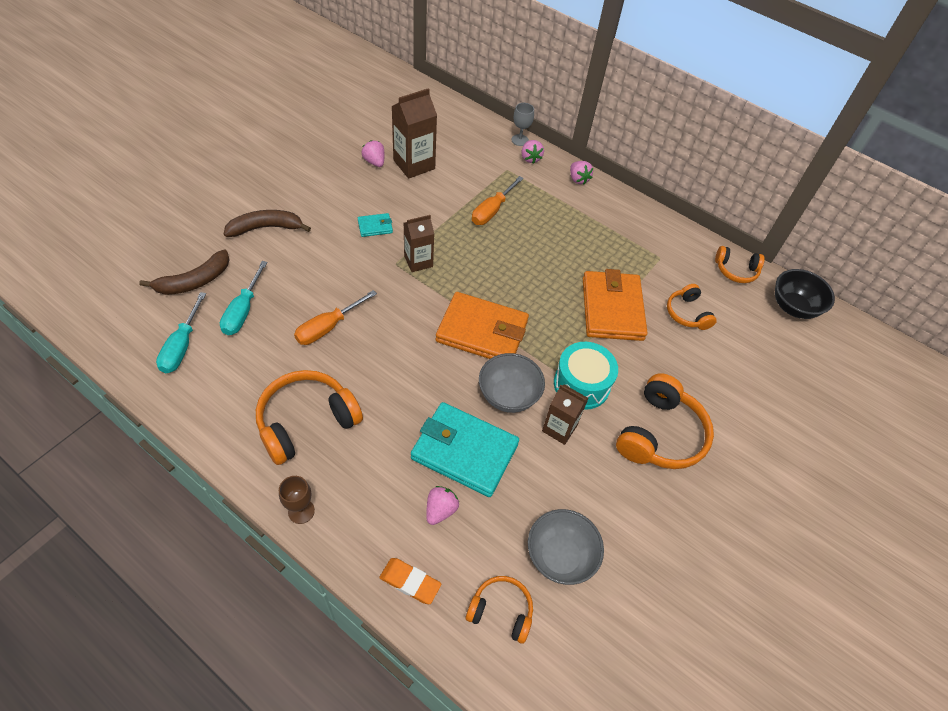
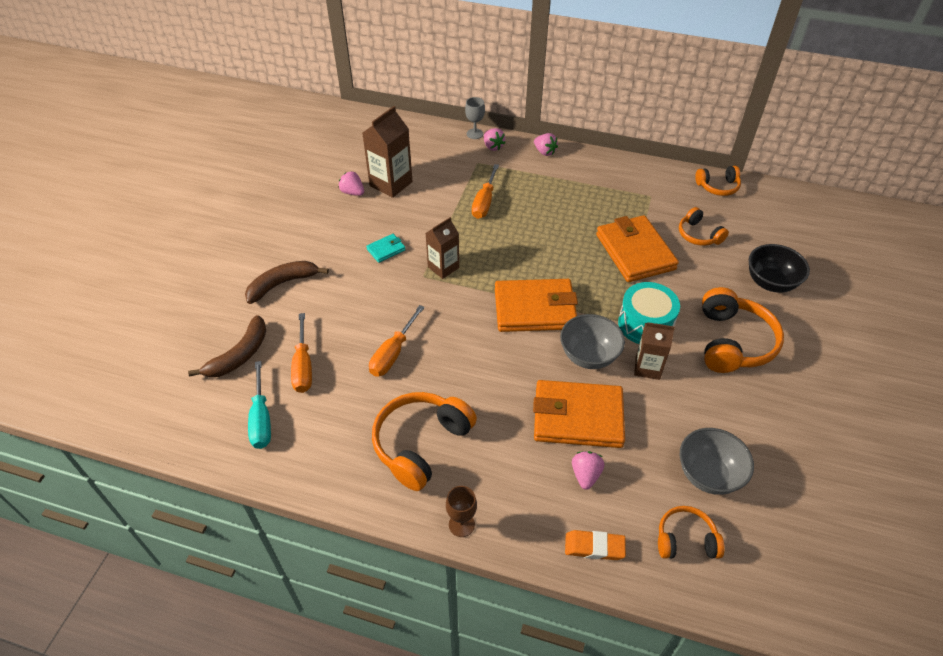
camera: 15 degrees left, 5 degrees down
(243, 311) = (303, 366): turquoise screwdriver -> orange screwdriver
(464, 451) = (578, 417): turquoise wallet -> orange wallet
(793, 307) = (779, 201): black bowl -> black bowl (770, 282)

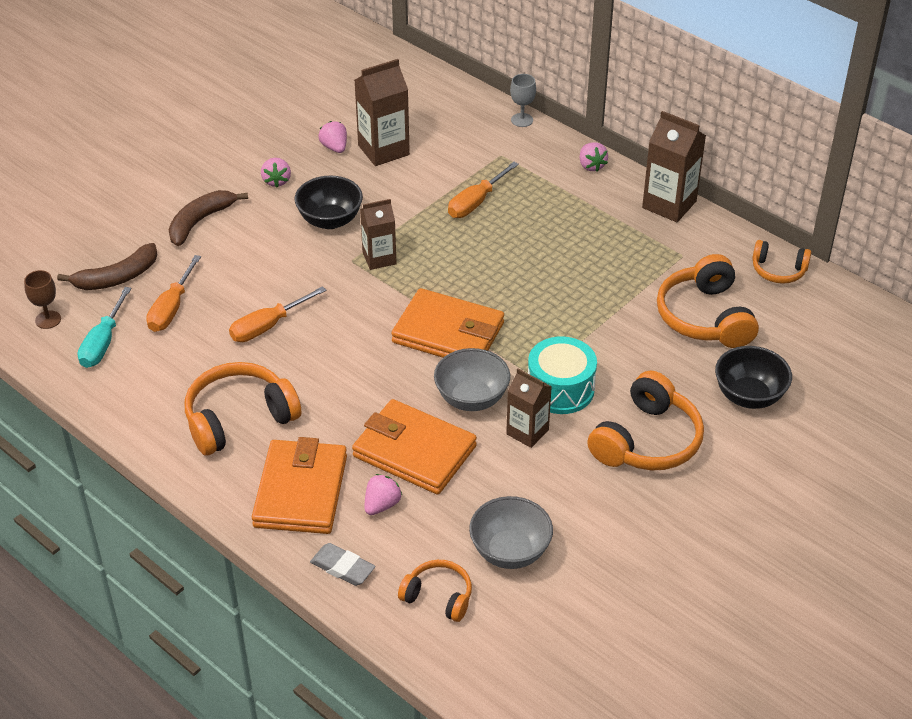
camera: 25 degrees right, 5 degrees down
(282, 284) = (200, 221): brown banana -> brown banana turned 45 degrees counterclockwise
(386, 249) = (330, 220): turquoise wallet -> black bowl
(461, 524) = (229, 501): brown goblet -> brown goblet (48, 320)
(493, 146) = (532, 141): pink strawberry -> pink strawberry (276, 181)
(594, 547) = (342, 567): orange eraser -> grey eraser
(615, 163) = (669, 204): none -> brown carton
(635, 252) = (611, 311): orange wallet -> orange wallet (300, 491)
(698, 235) = (705, 317): orange headphones -> orange headphones, size x1.74

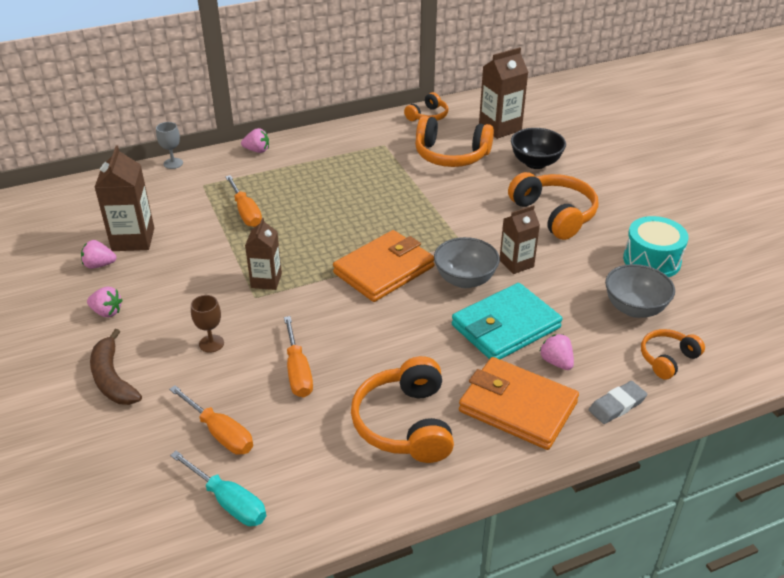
camera: 65 degrees left, 5 degrees down
(48, 320) = (154, 543): brown goblet -> brown goblet (211, 343)
(117, 277) = (138, 464): brown banana -> none
(330, 220) = (192, 294): black bowl -> none
(414, 451) = (505, 326): orange wallet -> turquoise wallet
(560, 389) = (481, 235): turquoise drum -> turquoise drum (651, 260)
(669, 204) = (329, 133): brown carton -> brown carton (500, 128)

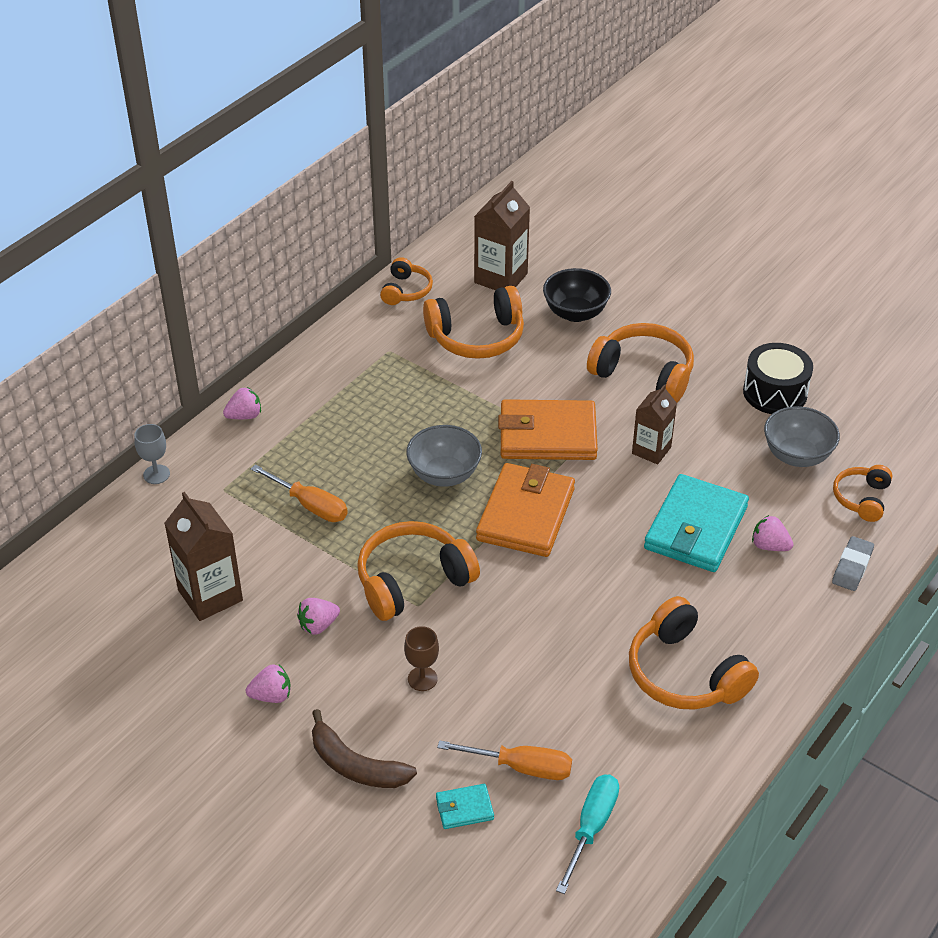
camera: 30 degrees left, 5 degrees up
(99, 265) = (203, 644): pink strawberry -> pink strawberry (318, 625)
(153, 442) = (464, 808): none -> turquoise wallet
(228, 501) = (591, 828): turquoise screwdriver -> turquoise screwdriver turned 75 degrees counterclockwise
(266, 280) = (412, 581): brown carton -> orange headphones
(298, 371) = (538, 668): orange screwdriver -> none
(465, 280) = (616, 491): grey bowl -> grey bowl (444, 474)
(517, 407) = (770, 608): orange wallet -> orange wallet (547, 435)
(651, 260) = (775, 393): turquoise drum -> black drum

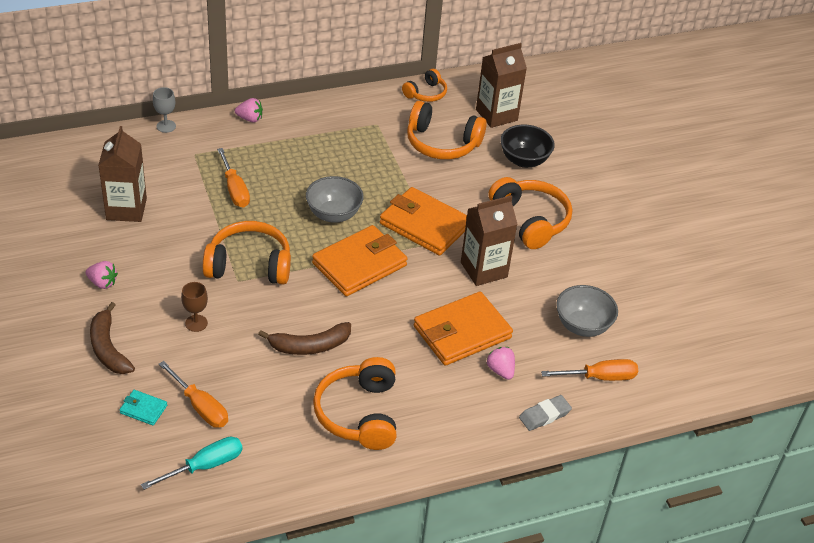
camera: 30 degrees right, 0 degrees up
(318, 625) = (168, 259): pink strawberry -> none
(565, 632) = (310, 346): none -> brown banana
(651, 450) = (484, 270): brown carton -> brown carton, size x1.51
(696, 528) = (462, 332): turquoise wallet -> orange wallet
(775, 393) = (611, 278): black drum -> none
(861, 498) = (599, 377): orange headphones -> orange screwdriver

